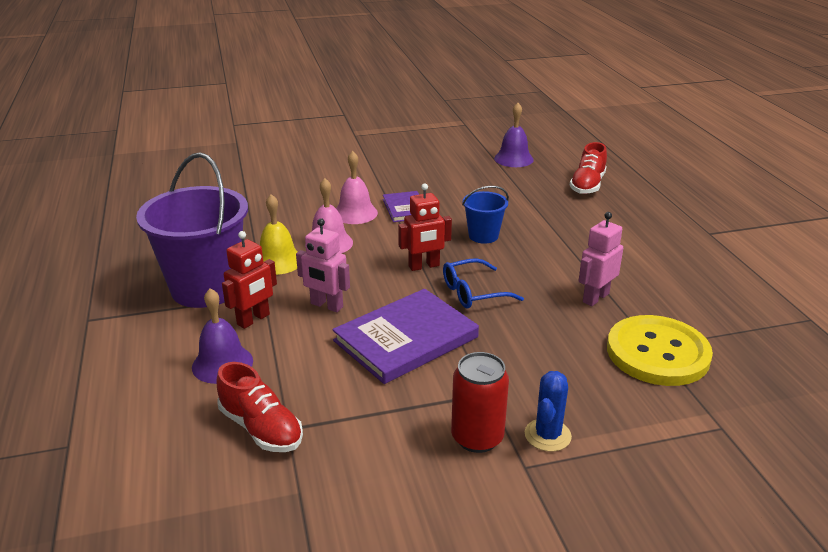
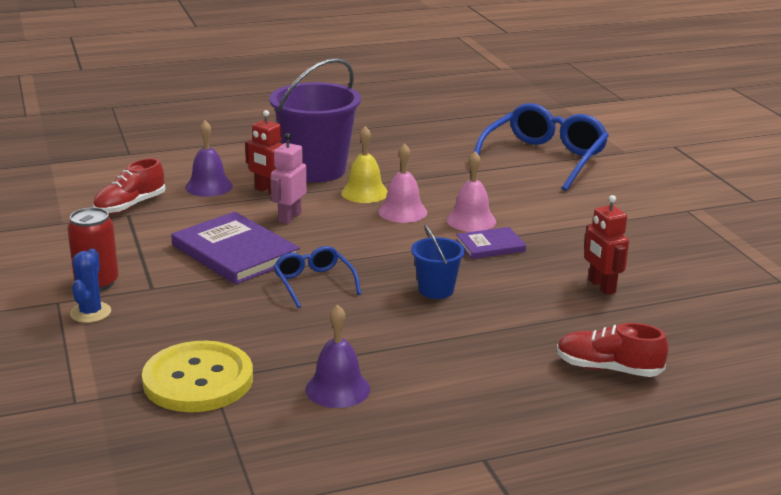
camera: 85 degrees right, 5 degrees down
(234, 173) = (544, 159): none -> blue glasses
(424, 266) = (363, 258): red robot -> red robot (601, 286)
(513, 159) = (672, 315): purple bell -> purple bell (337, 389)
(547, 435) = (90, 313): blue cactus -> blue cactus turned 75 degrees clockwise
(595, 298) = (305, 351): pink robot -> none

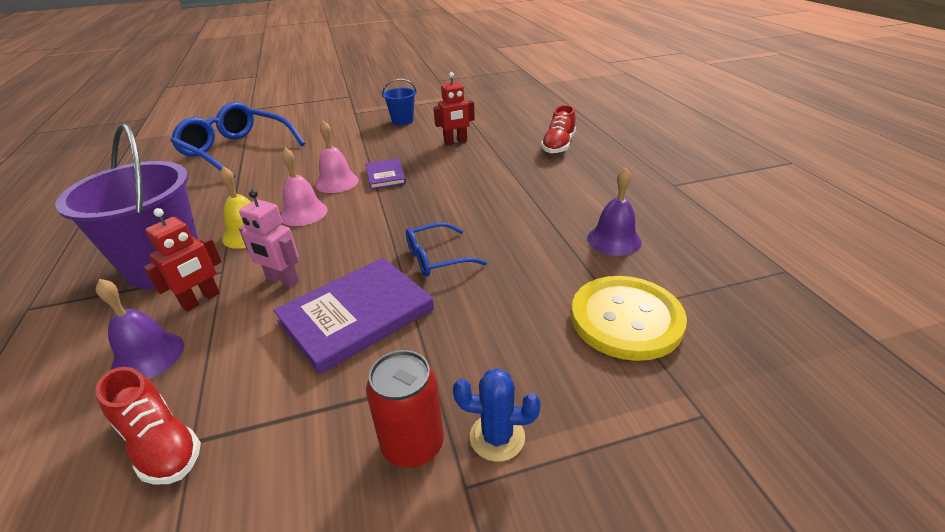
camera: 85 degrees left, 10 degrees up
(436, 290) = (455, 198): blue bucket -> blue bucket (402, 121)

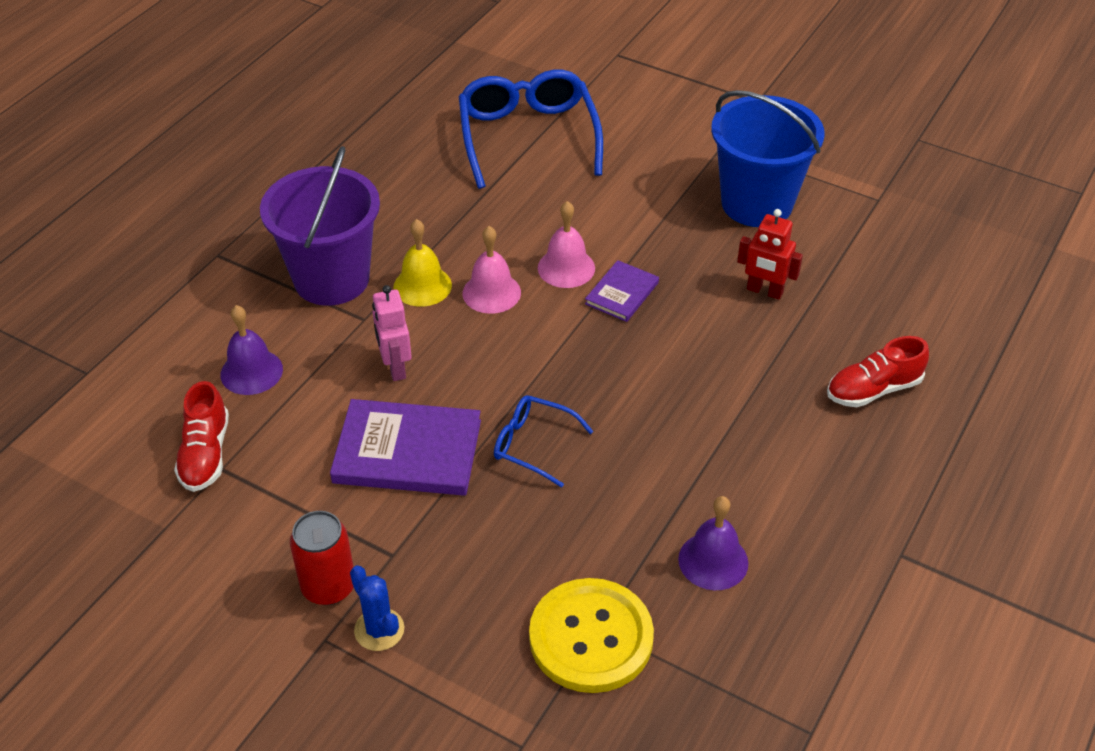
camera: 45 degrees right, 10 degrees up
(201, 300) = (324, 341): red robot -> none
(402, 121) = (756, 203): blue bucket -> blue bucket, size x2.06

